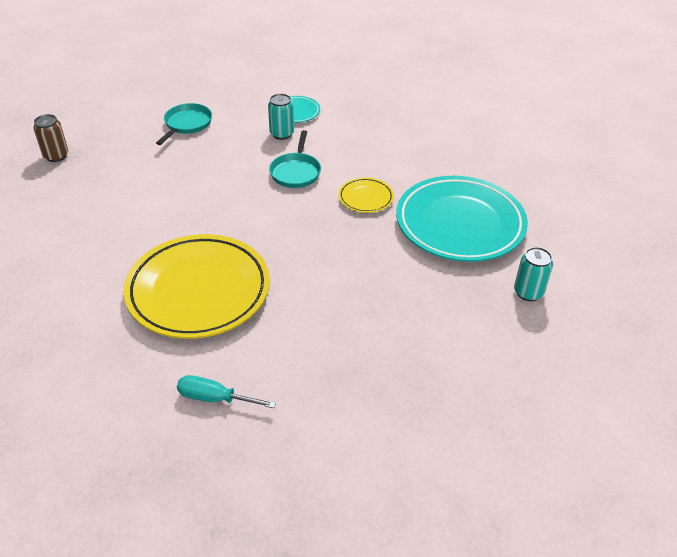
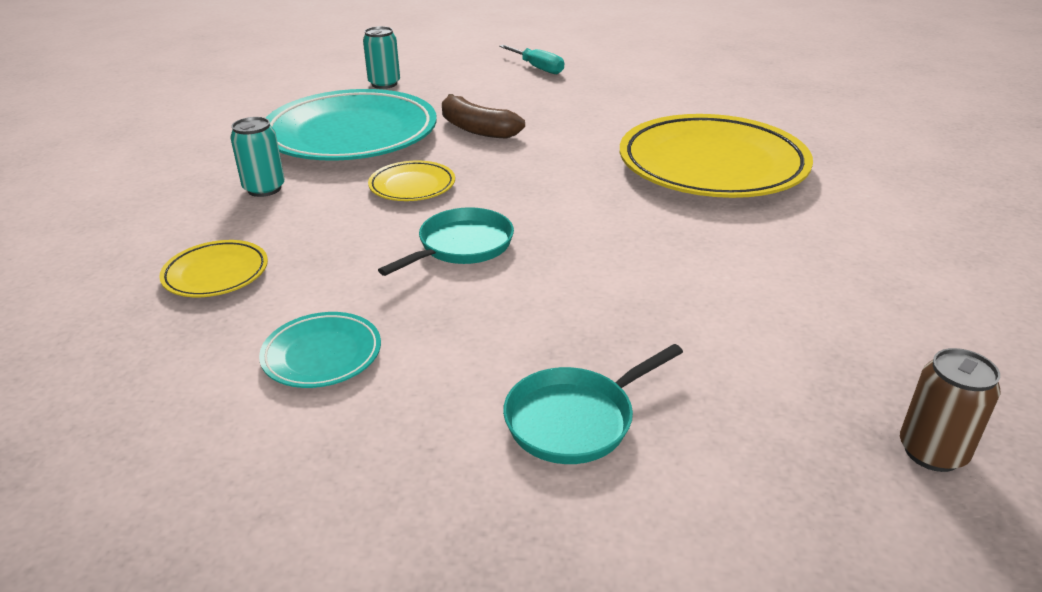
camera: 145 degrees left, 10 degrees down
(215, 398) = (737, 103): turquoise screwdriver -> turquoise screwdriver (537, 68)
(282, 134) = (407, 317): turquoise can -> turquoise can (264, 189)
(382, 122) = (216, 274): none -> yellow plate
(389, 264) = (476, 129): none -> brown banana

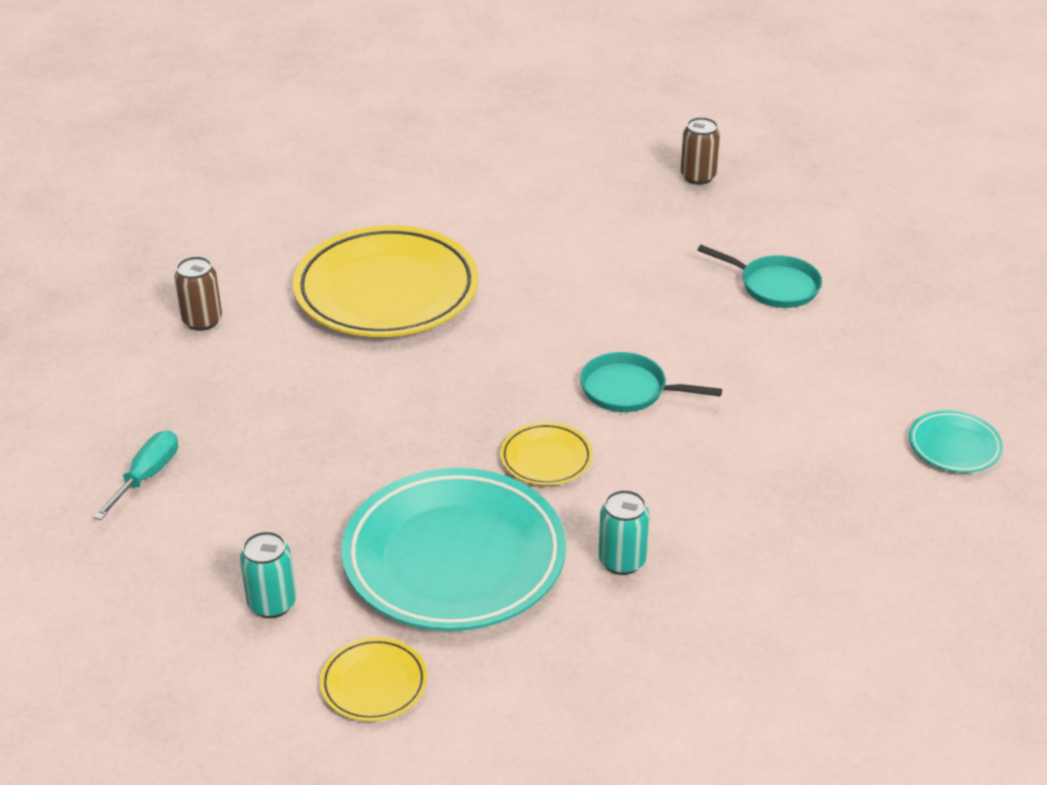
camera: 115 degrees left, 5 degrees up
(216, 274) = (775, 509): yellow plate -> yellow plate (374, 684)
(322, 355) = (811, 404): turquoise plate -> turquoise plate (954, 446)
(476, 129) = (382, 463): brown banana -> none
(707, 97) = (202, 321): none -> brown can

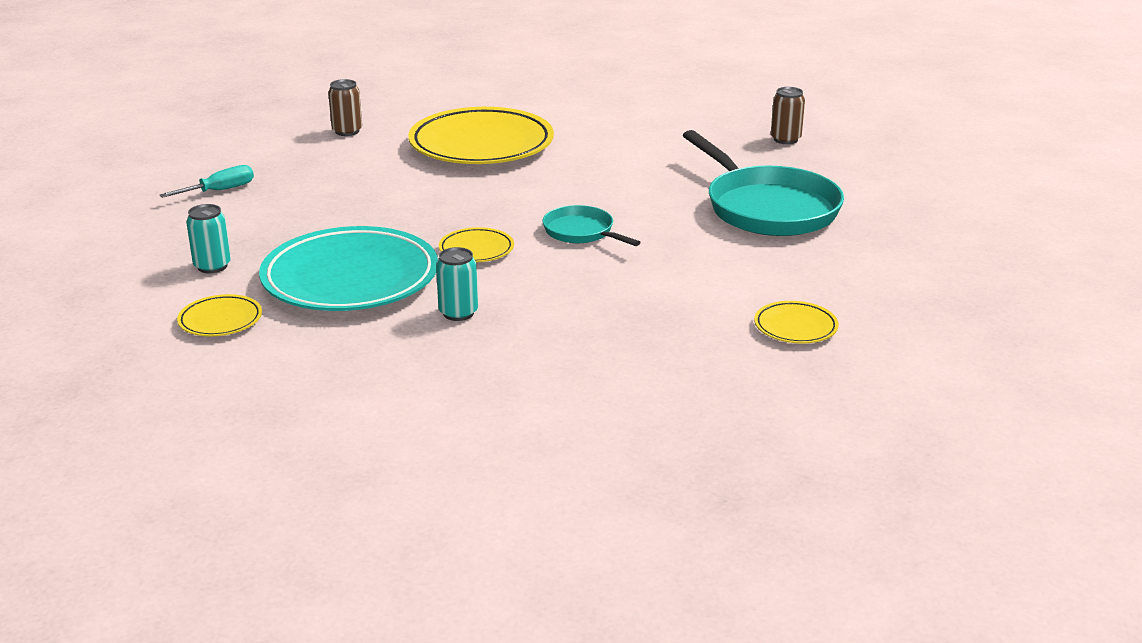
camera: 30 degrees right, 10 degrees down
(774, 286) = (767, 208): turquoise pan -> turquoise pan, size x1.94
(954, 446) = (795, 327): turquoise plate -> yellow plate

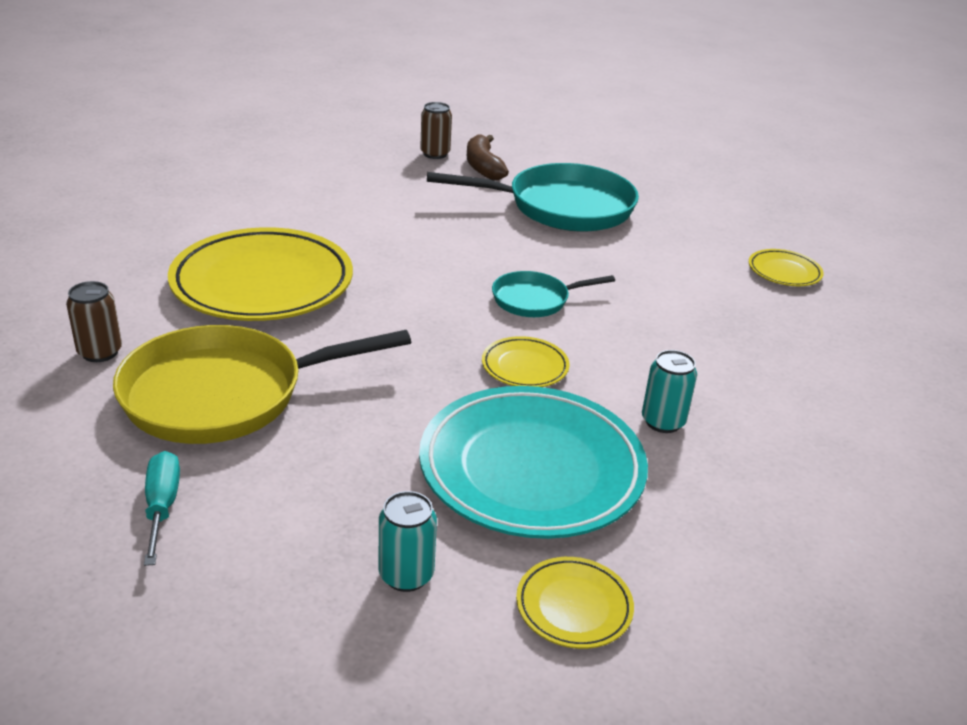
camera: 65 degrees left, 5 degrees up
(340, 173) = (225, 394): none -> yellow pan
(794, 161) = (483, 167): none -> brown banana

